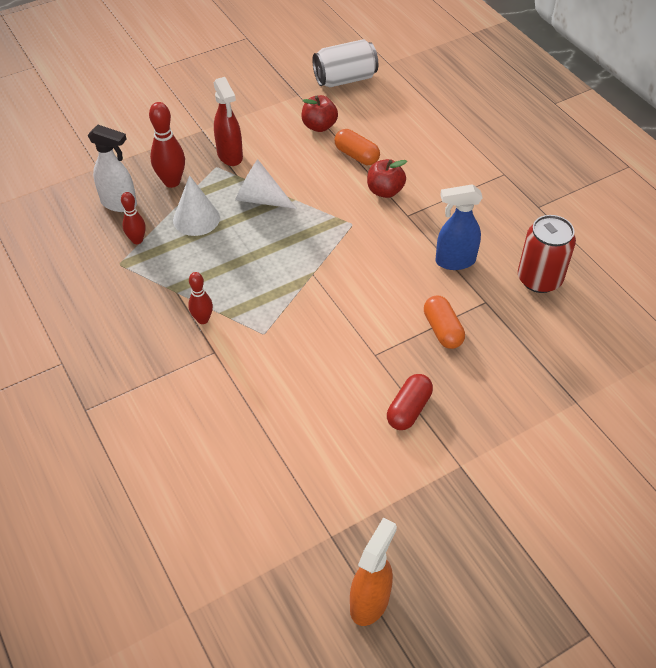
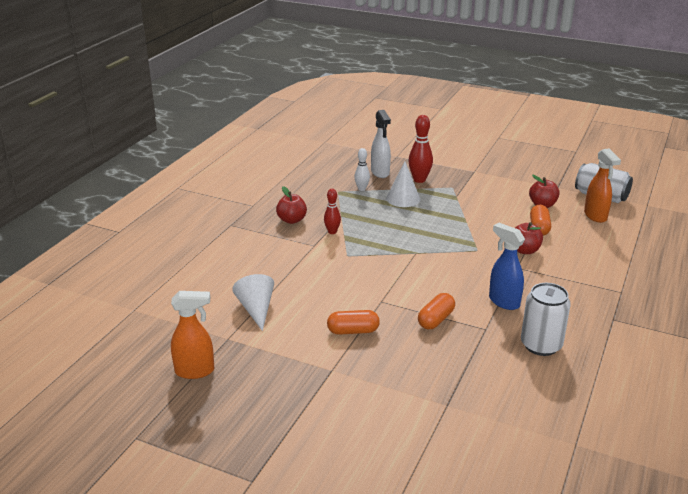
camera: 55 degrees right, 20 degrees down
(137, 240) = (362, 189): red bowling pin -> white bowling pin
(138, 342) = (292, 220): none -> red apple
(230, 156) = (468, 188): red spray bottle -> none
(260, 199) = (449, 211): white cone -> white cone (256, 309)
(374, 106) = (595, 216): none -> orange spray bottle
(408, 409) = (353, 331): red capsule -> orange capsule
(539, 279) = (541, 345): red can -> white can

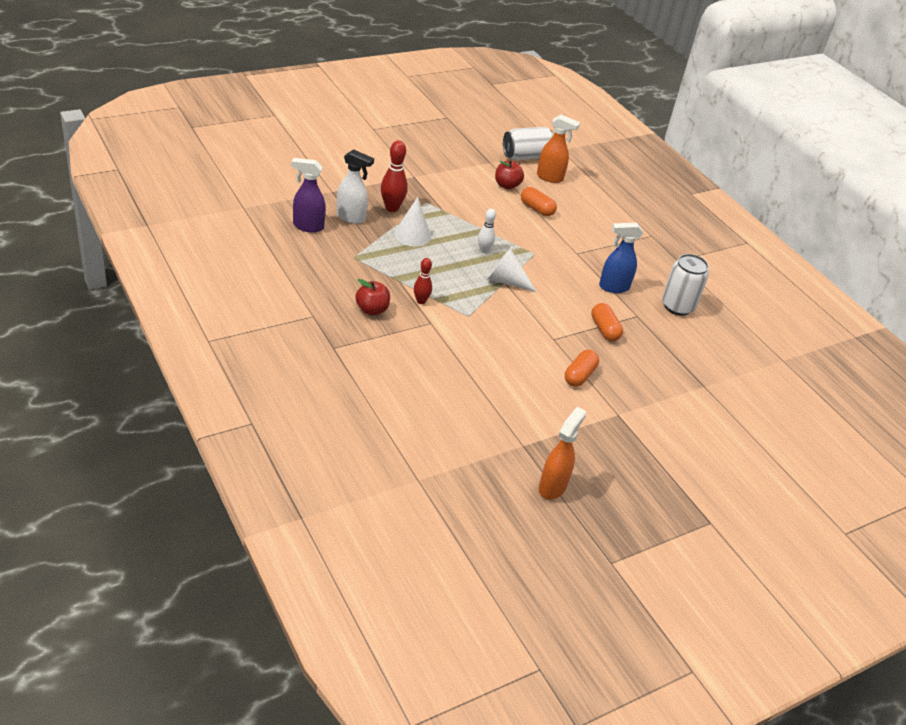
camera: 60 degrees left, 10 degrees up
(256, 309) = (496, 407): white cone -> white cone (506, 281)
(342, 165) = (308, 226): none -> purple spray bottle
(362, 189) = (367, 243): white bowling pin -> white bowling pin (484, 250)
(525, 250) = (559, 235): red apple -> none

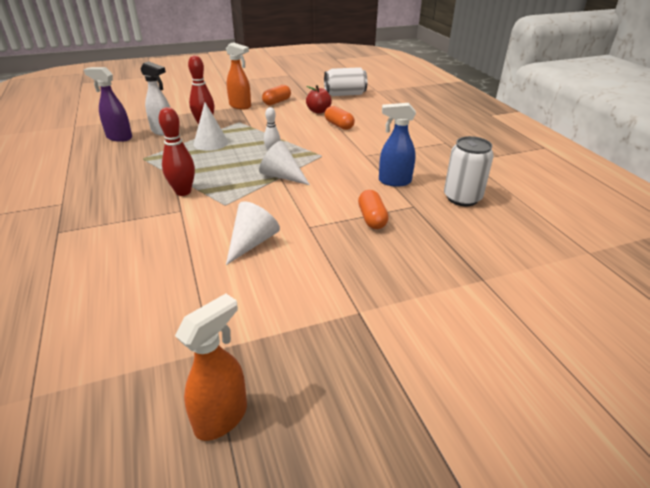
camera: 15 degrees right, 5 degrees down
(372, 310) = (126, 199): red apple -> none
(421, 301) = (183, 192): red bowling pin -> red bowling pin, size x1.59
(511, 355) = (252, 242): none -> white cone
(550, 178) = (360, 106): orange spray bottle -> orange spray bottle (240, 106)
(579, 375) = (324, 265): orange capsule -> orange capsule (277, 102)

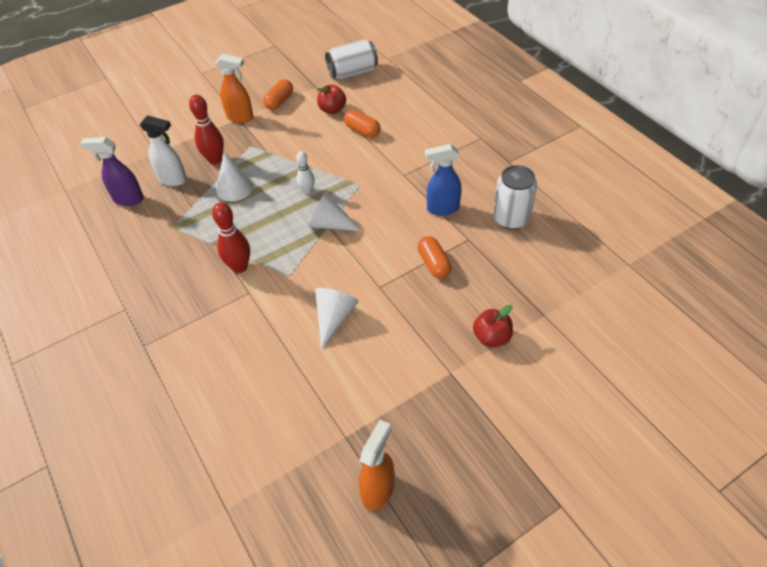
camera: 10 degrees left, 15 degrees up
(416, 288) = (491, 337): none -> red apple

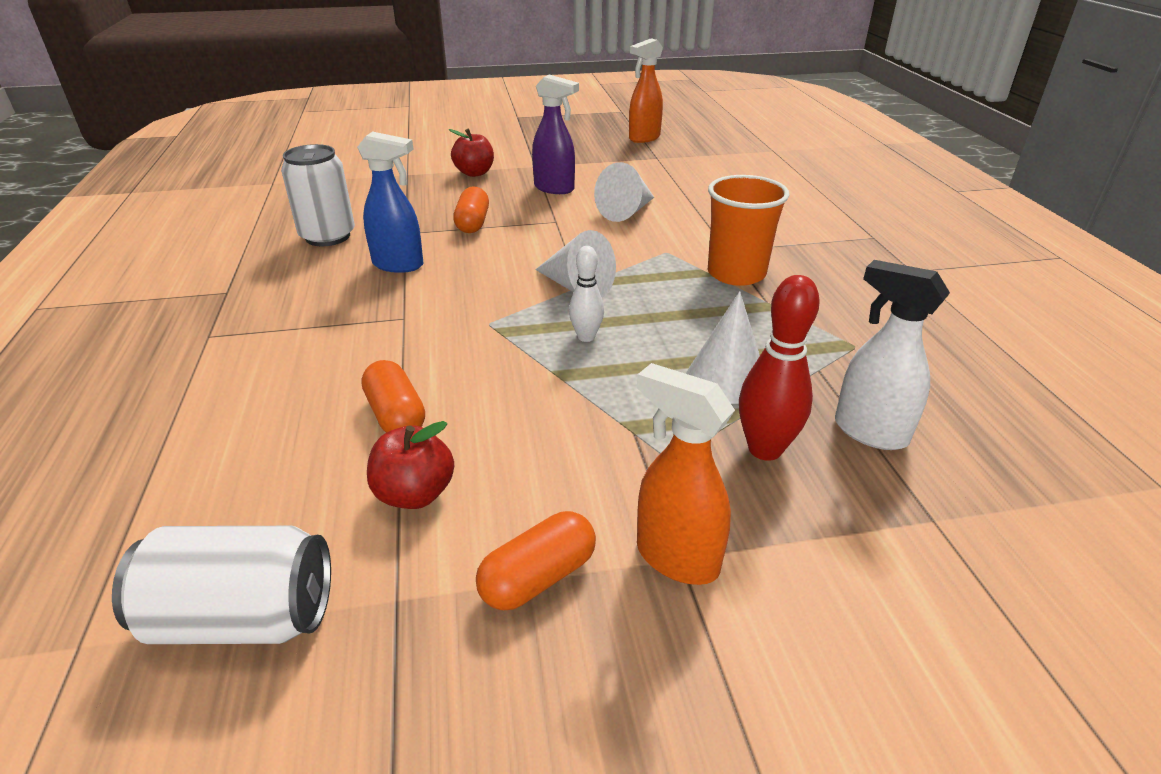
camera: 160 degrees left, 15 degrees down
(128, 199) = (970, 418): purple spray bottle -> purple spray bottle (554, 189)
(239, 267) = (736, 273): red bowling pin -> orange cup

